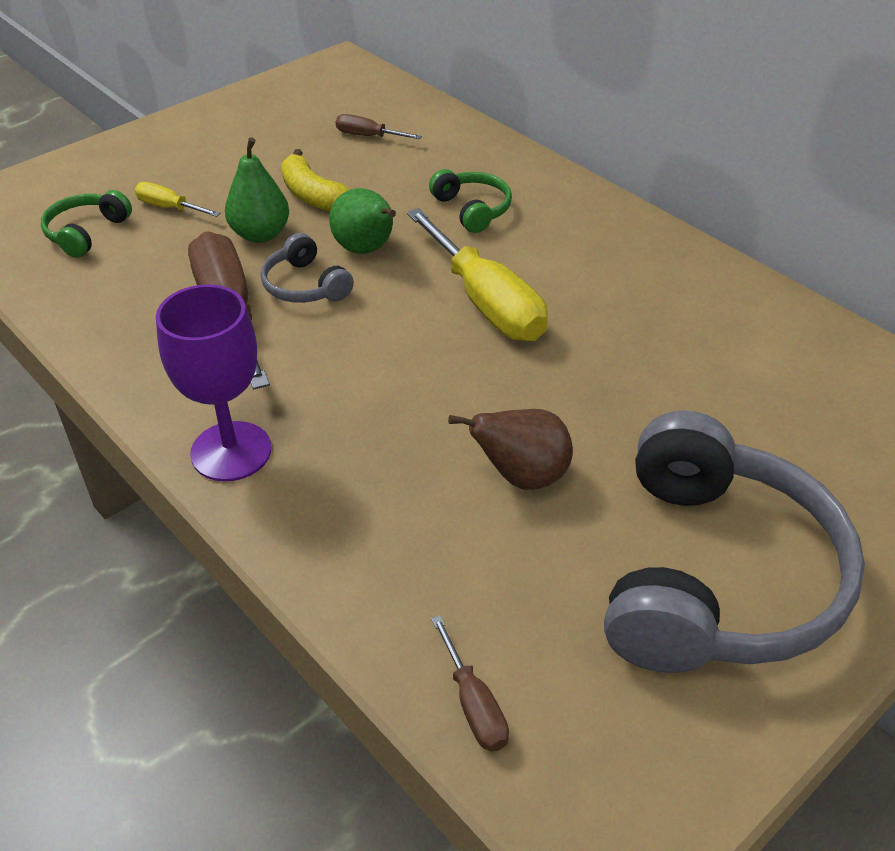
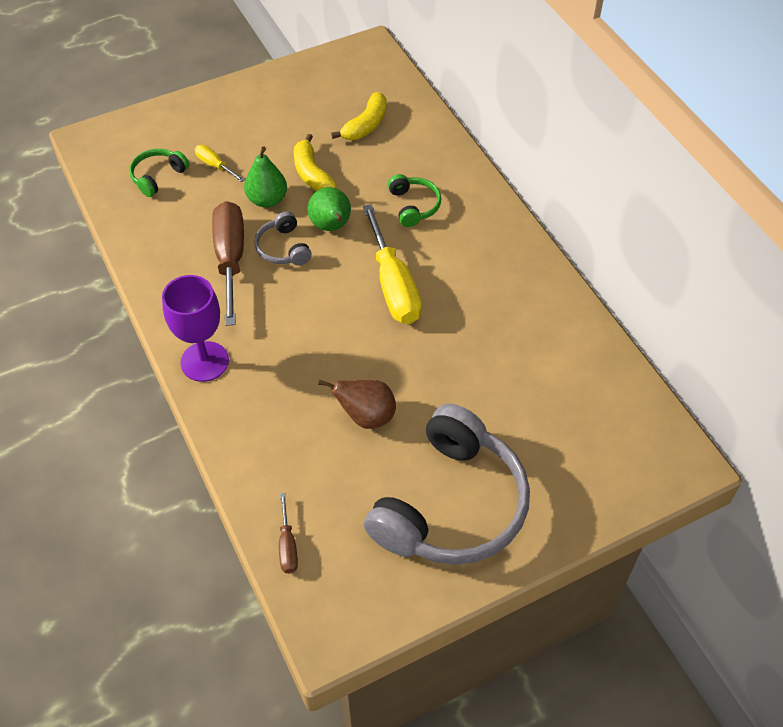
camera: 15 degrees right, 10 degrees up
(368, 136) = (366, 125): brown screwdriver -> yellow banana

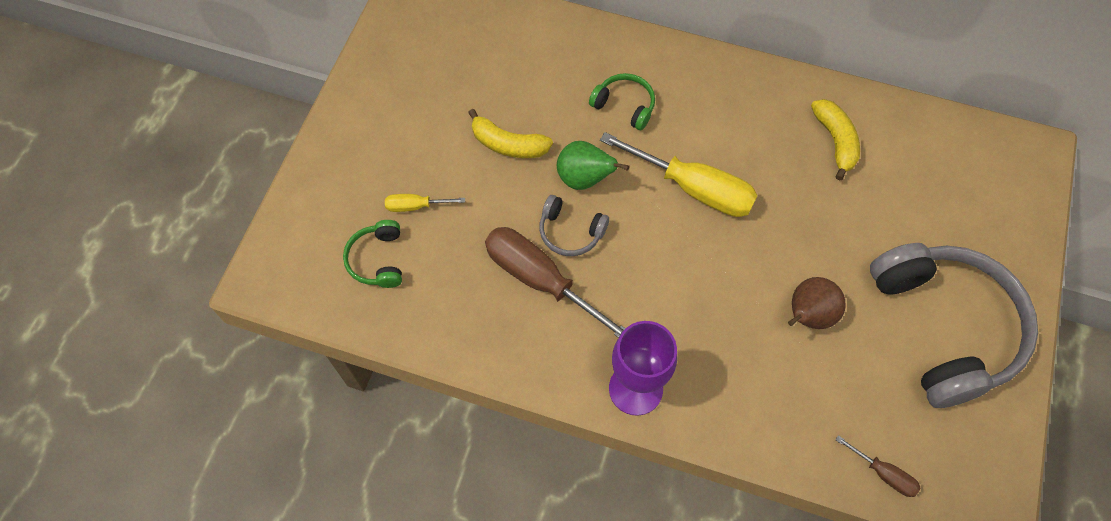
camera: 45 degrees left, 10 degrees up
(267, 200) = (502, 200): green pear -> none
(366, 125) = (497, 63): yellow banana -> yellow banana (835, 141)

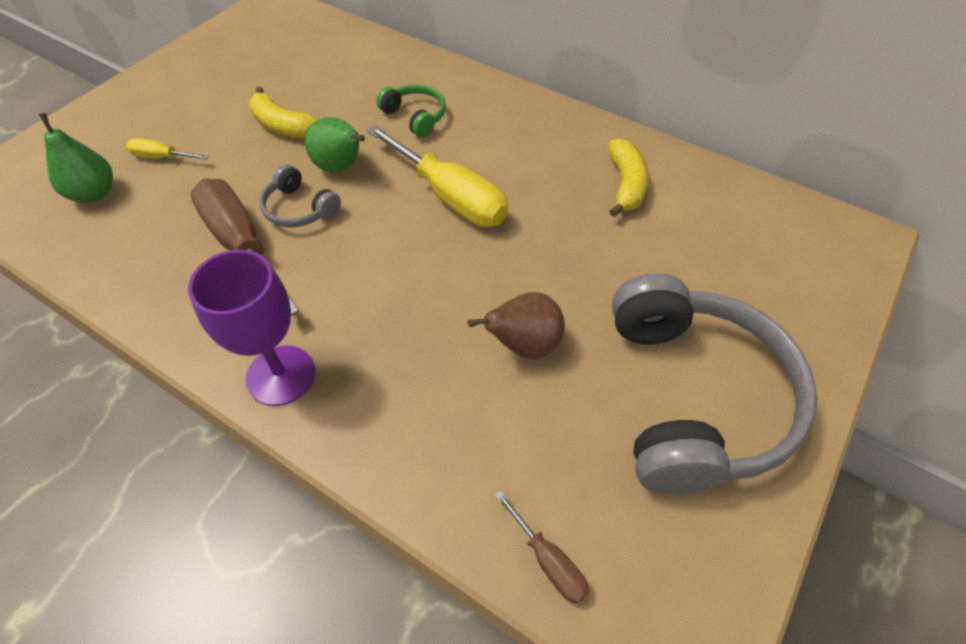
camera: 15 degrees right, 10 degrees down
(378, 260) = (94, 193): green headphones -> green pear

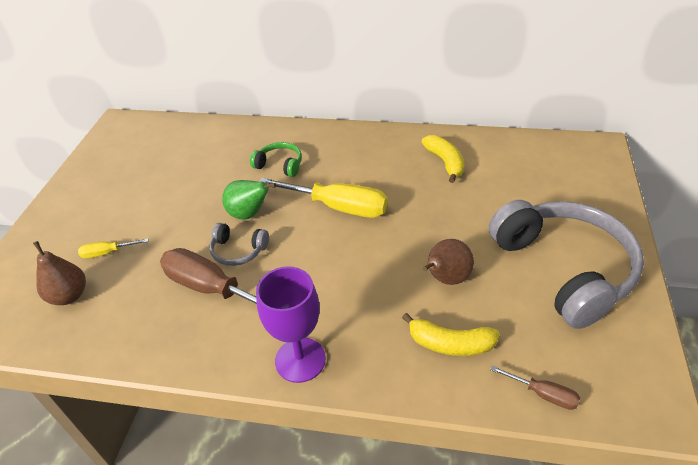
camera: 20 degrees left, 10 degrees down
(94, 193) = (69, 296): green pear -> brown pear
(283, 126) = (187, 201): yellow banana -> yellow banana (450, 344)

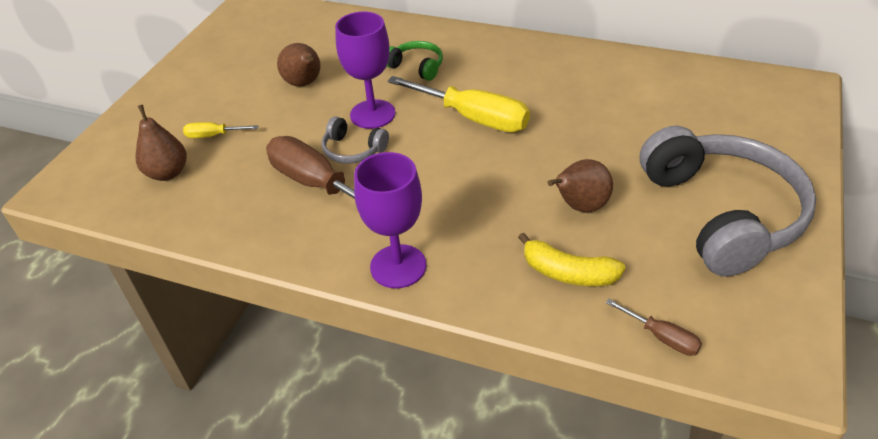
camera: 10 degrees right, 0 degrees up
(183, 192) = (304, 84): none -> brown pear
(249, 214) = (372, 114): green pear -> purple goblet
(445, 162) = (609, 84): yellow banana -> none

